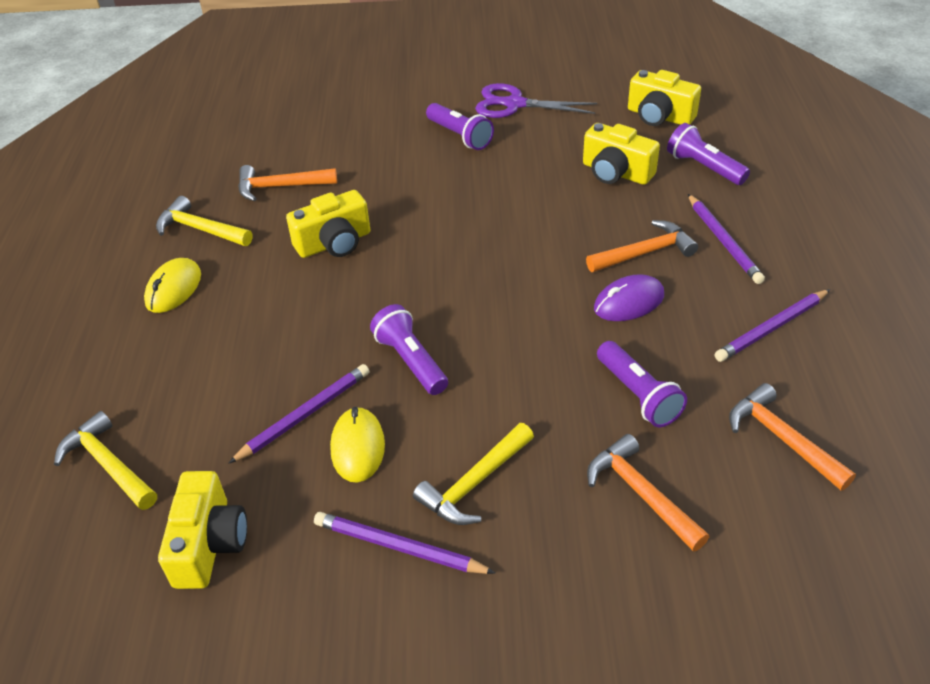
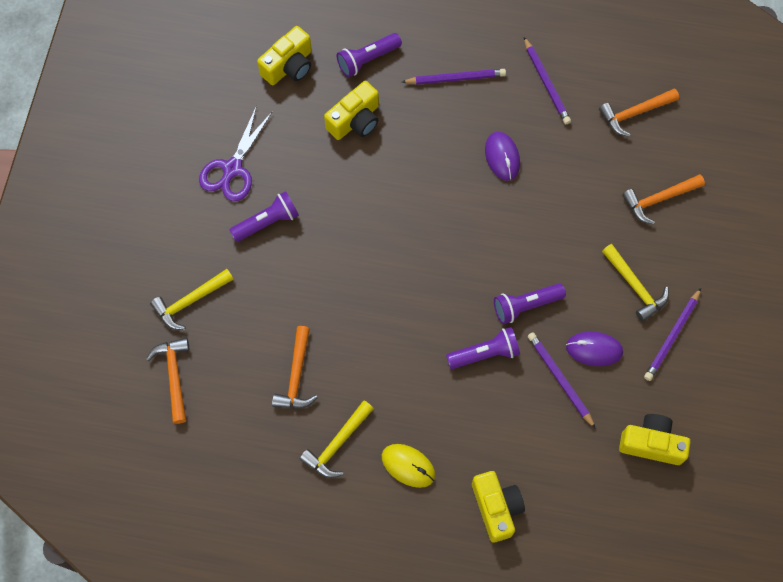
camera: 80 degrees left, 25 degrees up
(108, 464) = (577, 508): yellow hammer -> yellow hammer (190, 301)
(334, 243) = (385, 341): yellow camera -> yellow camera (496, 508)
(358, 447) = (594, 349): yellow mouse -> purple mouse
(638, 395) = (585, 177): purple flashlight -> purple flashlight (485, 353)
(645, 252) = (454, 131): orange hammer -> orange hammer (174, 376)

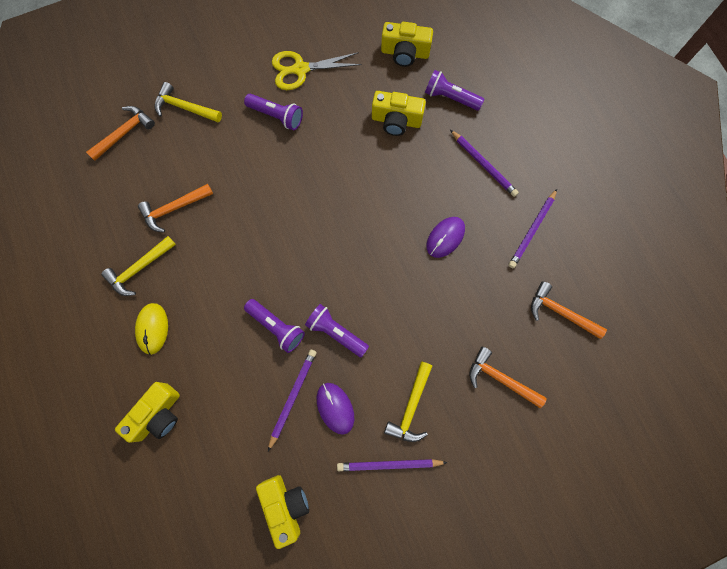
camera: 55 degrees right, 5 degrees up
(232, 169) = (300, 69): purple scissors -> yellow scissors
(337, 444) = (139, 269): yellow hammer -> yellow hammer turned 45 degrees counterclockwise

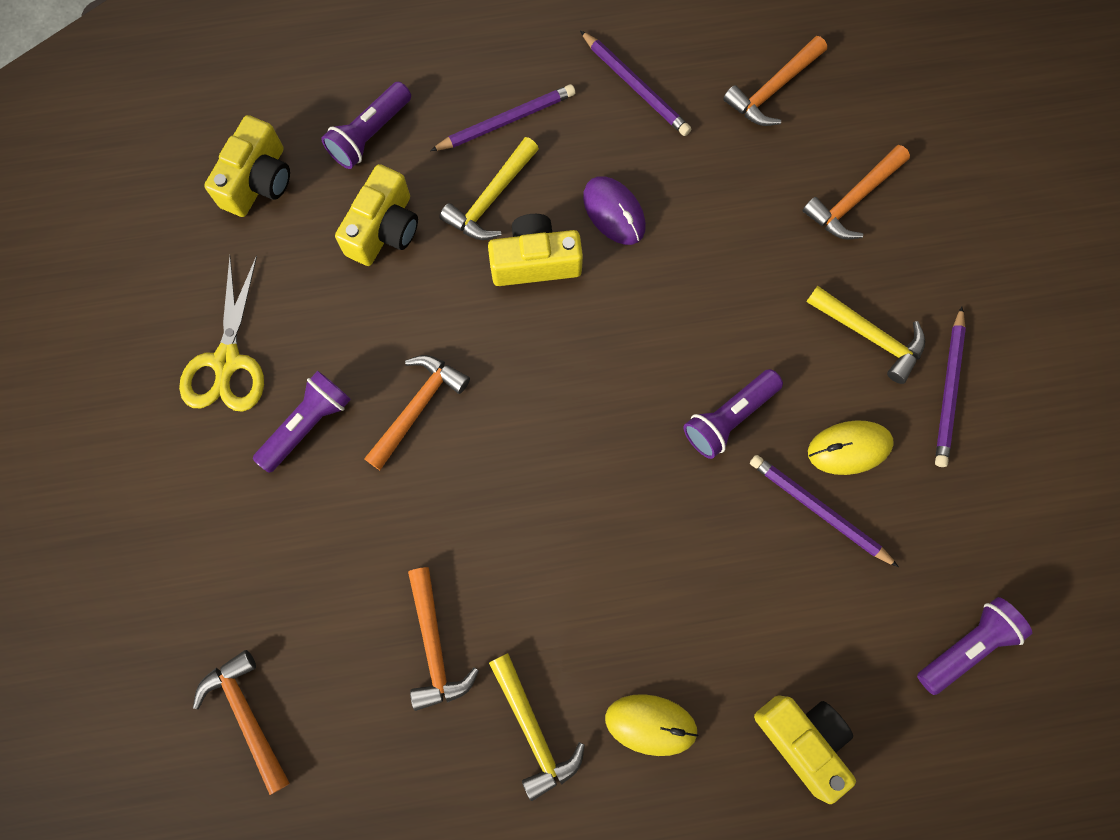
camera: 75 degrees left, 0 degrees up
(184, 107) = (232, 589): yellow hammer -> yellow hammer (491, 199)
(276, 327) = (698, 510): purple flashlight -> purple flashlight (966, 646)
(285, 505) = (982, 558): yellow camera -> yellow camera (535, 261)
(299, 166) = (418, 407): none -> orange hammer
(335, 408) = (849, 448): purple mouse -> yellow mouse

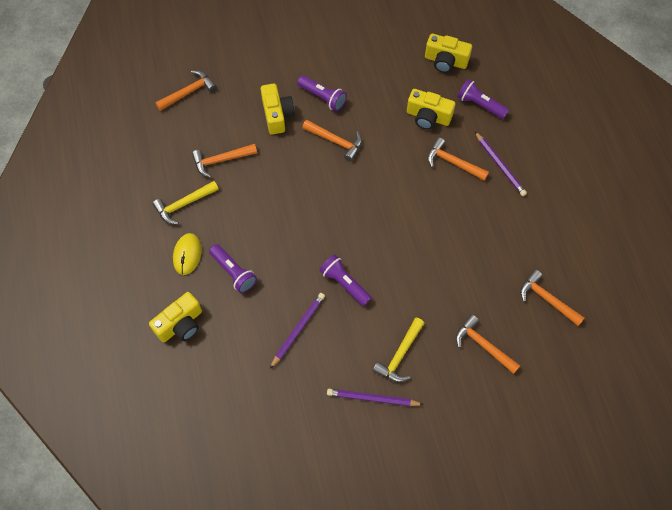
camera: 85 degrees right, 10 degrees down
(227, 362) = (350, 62): yellow scissors -> none
(491, 199) = (452, 162): yellow hammer -> orange hammer
(535, 261) = (420, 186): yellow camera -> yellow camera (277, 115)
(614, 212) = (454, 221): purple mouse -> none
(635, 86) = (534, 227): purple pencil -> none
(849, 448) = (333, 345): yellow mouse -> none
(966, 646) = (229, 406): purple flashlight -> purple flashlight (234, 272)

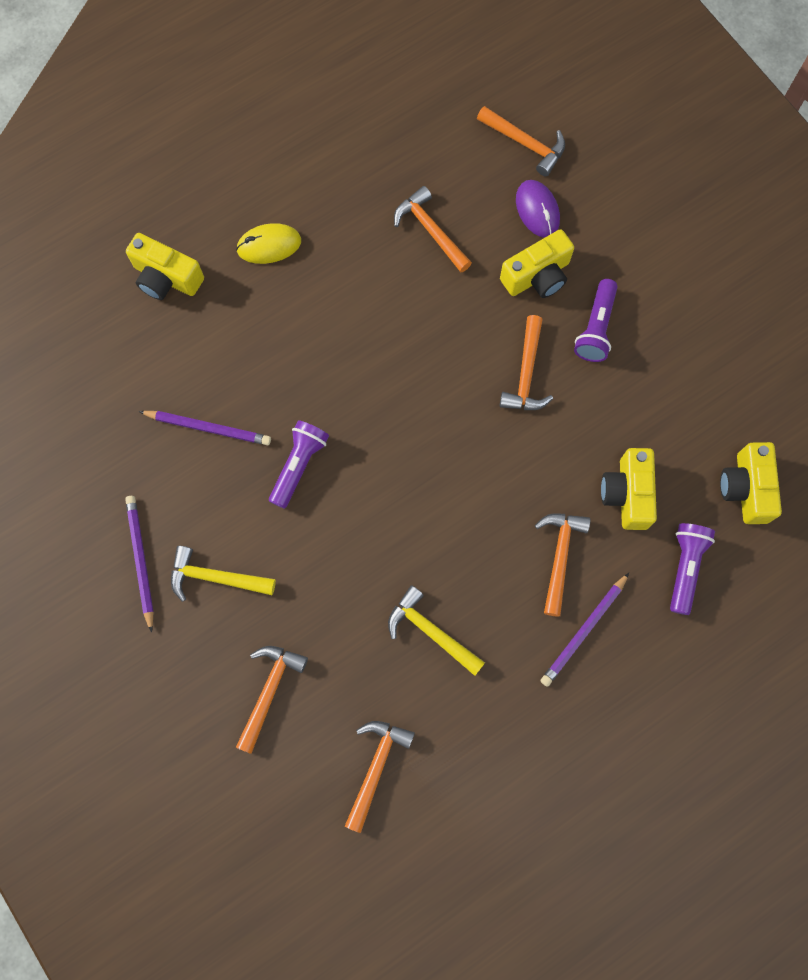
camera: 70 degrees right, 10 degrees up
(183, 204) = (342, 210): yellow hammer -> yellow hammer (430, 631)
(234, 272) = (263, 314): purple flashlight -> none
(235, 101) = (537, 210): none -> purple mouse

